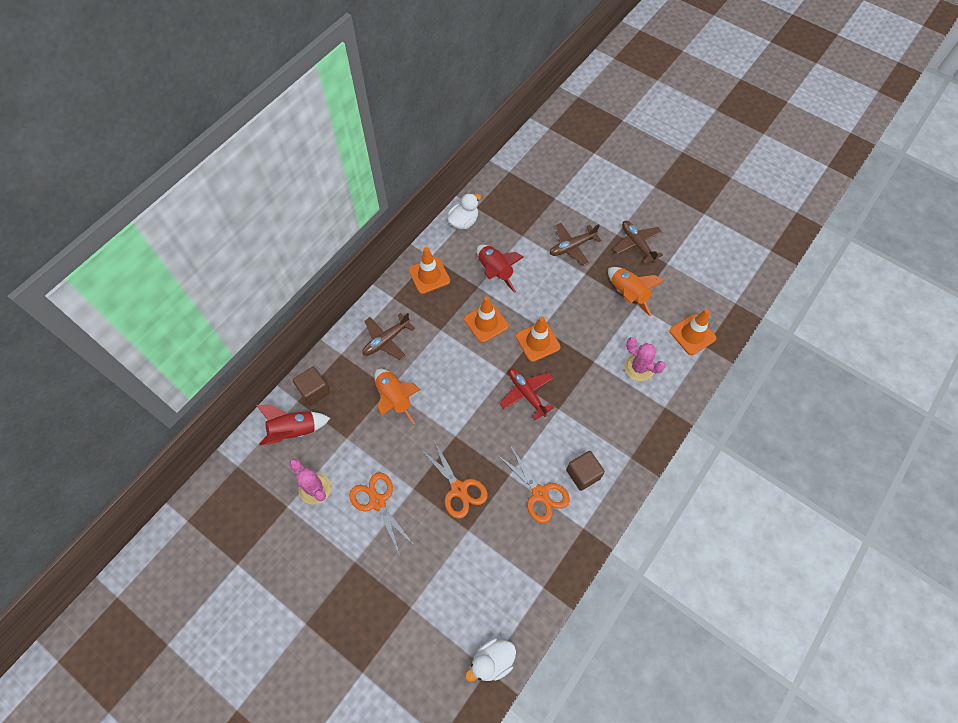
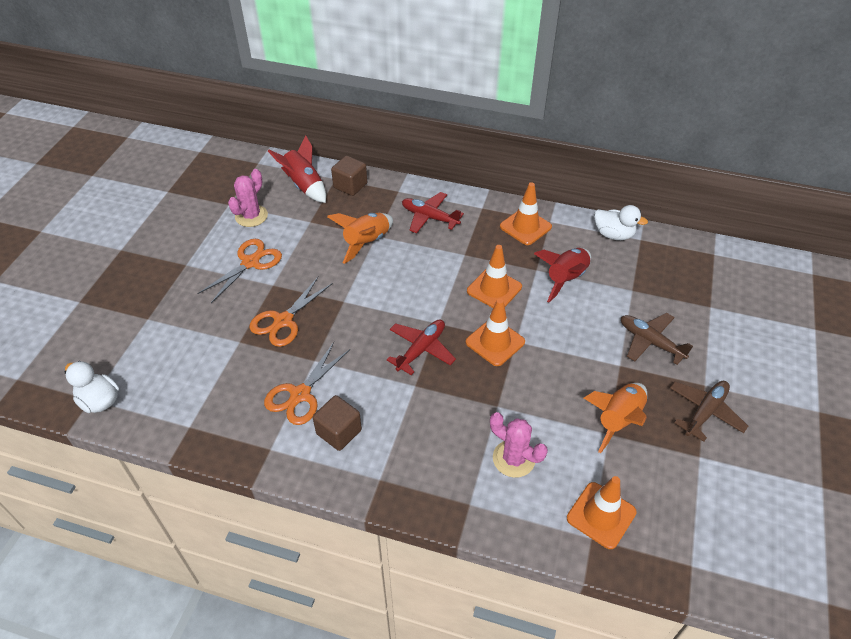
camera: 70 degrees right, 15 degrees down
(386, 340) = (429, 217): brown plane -> red plane
(639, 367) = (513, 459): pink cactus -> pink cactus turned 75 degrees counterclockwise

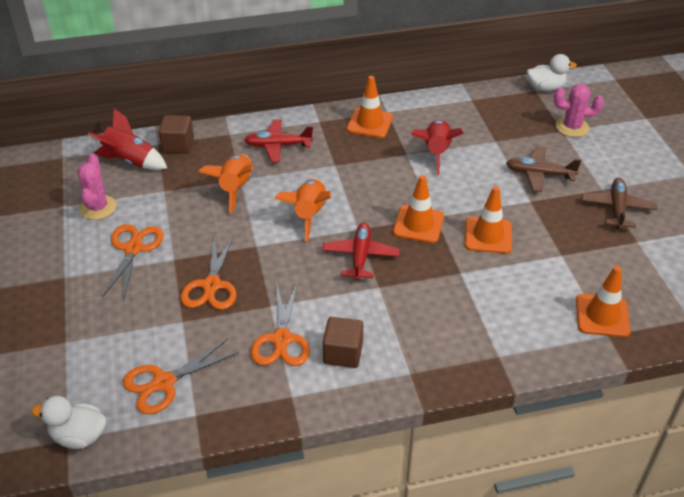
camera: 30 degrees left, 5 degrees down
(187, 387) = (163, 383): none -> orange scissors
(494, 289) = (383, 183): orange traffic cone -> orange traffic cone (488, 235)
(513, 459) = (505, 306): pink cactus -> pink cactus (572, 127)
(613, 234) = (447, 103): white duck -> white duck (545, 88)
(618, 420) = (560, 241): orange rocket -> orange rocket (309, 214)

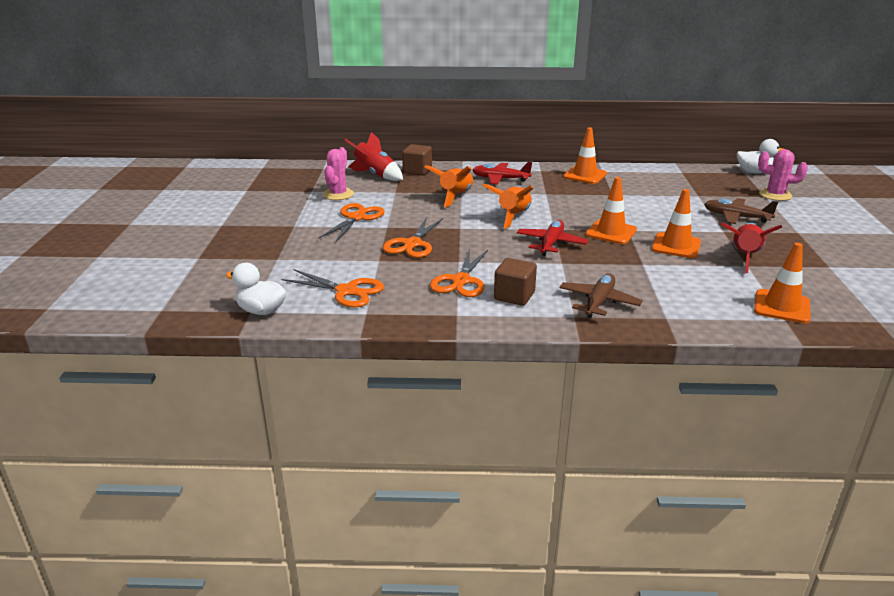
camera: 15 degrees right, 15 degrees down
(163, 383) = (347, 291): orange scissors -> orange scissors turned 135 degrees counterclockwise
(436, 152) = (640, 196): red rocket -> red rocket (744, 257)
(617, 208) = (811, 244): brown plane -> brown plane (599, 302)

